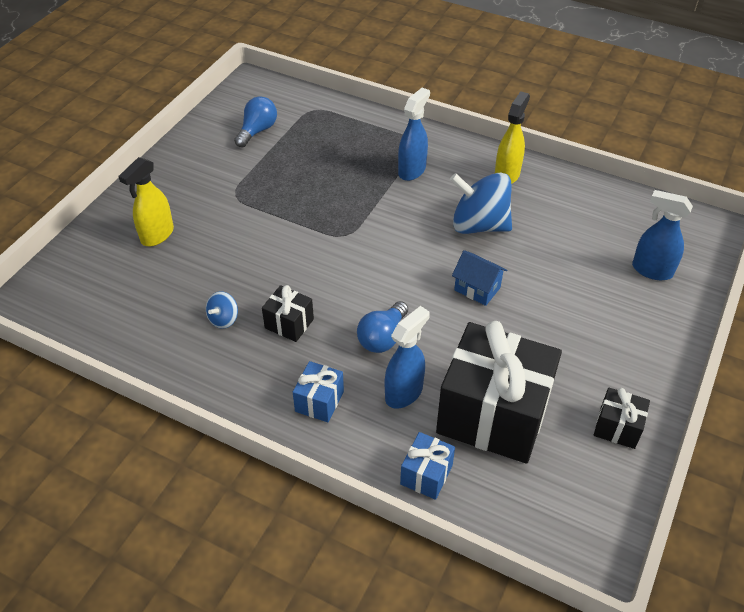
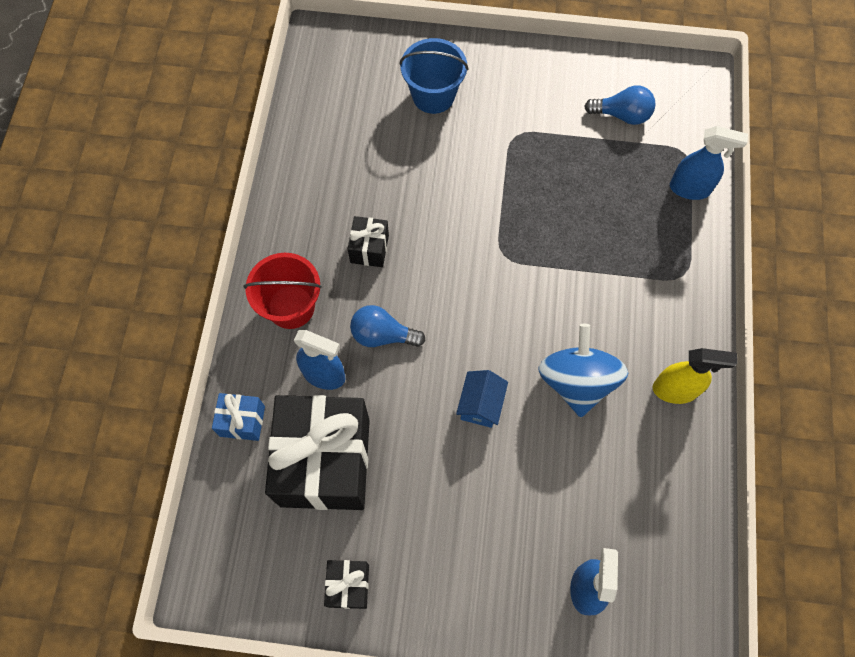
camera: 70 degrees right, 20 degrees up
(157, 235) = (433, 95): yellow spray bottle -> blue bucket
(223, 319) = (354, 193): blue spinning top -> none
(319, 401) = (291, 307): blue gift -> red bucket
(412, 170) = (633, 287): blue spray bottle -> blue spray bottle (690, 189)

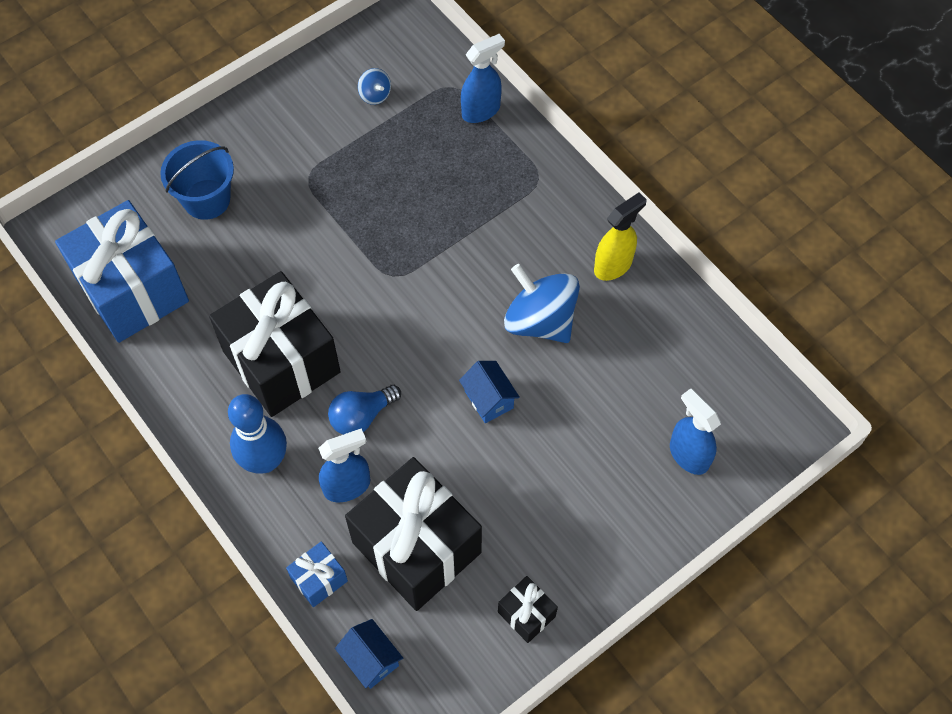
camera: 45 degrees left, 5 degrees down
(218, 510) = (371, 659): none -> blue house
(291, 307) = (265, 461): red bucket -> blue bowling pin
(326, 118) = (132, 290): none -> blue gift
(369, 249) = (281, 361): black gift -> black gift, size x2.29
(622, 115) = (375, 95): blue light bulb -> blue spinning top

